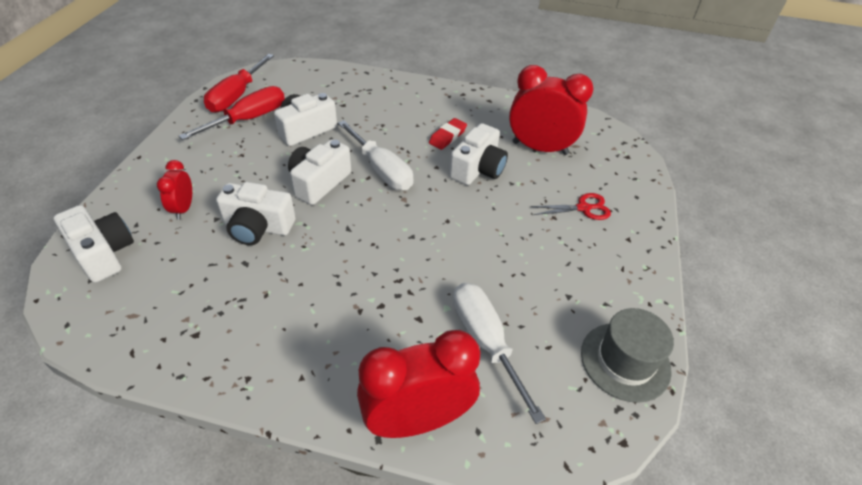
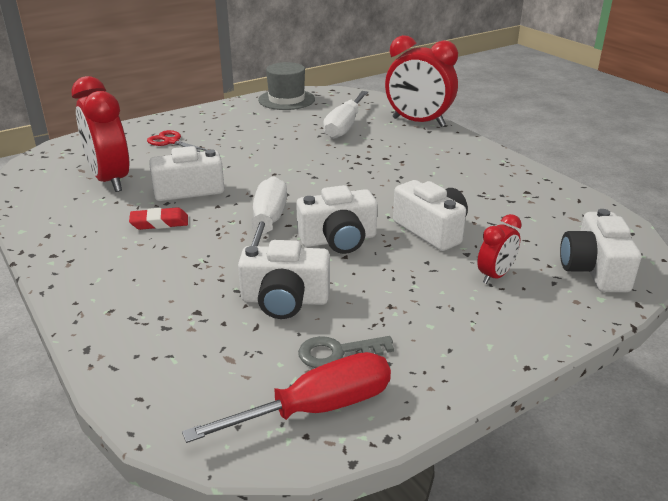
camera: 135 degrees left, 15 degrees down
(249, 119) = (338, 352): red screwdriver -> grey key

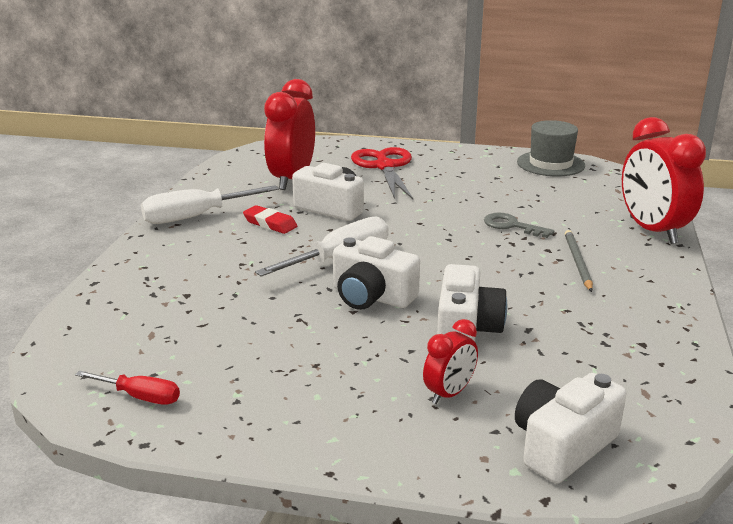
camera: 45 degrees right, 5 degrees down
(171, 142) = (385, 166): red scissors -> red scissors, size x1.71
(285, 300) = (251, 318): white camera -> none
(317, 408) = (140, 397): red screwdriver -> red screwdriver, size x0.57
(338, 352) = (218, 372): grey key -> grey key (512, 226)
(344, 126) = (561, 207): white screwdriver -> white screwdriver (195, 217)
(415, 158) = (577, 262): none -> grey pencil
(495, 275) = (449, 393): red clock -> red clock turned 45 degrees counterclockwise

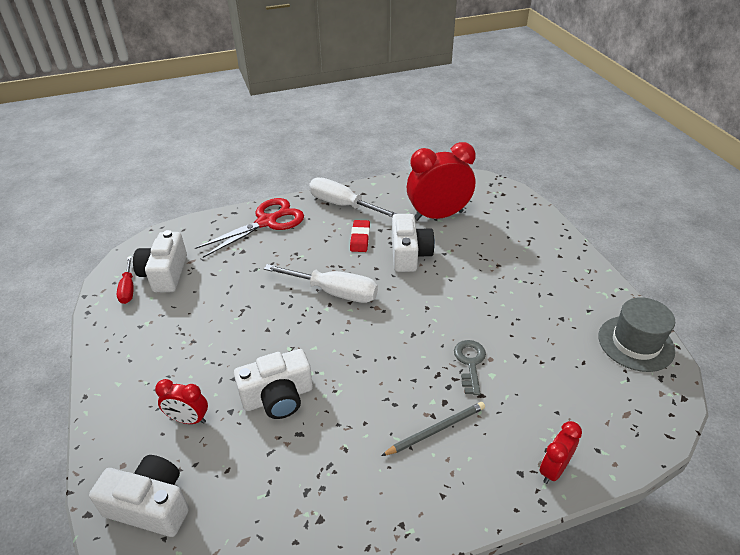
camera: 60 degrees right, 15 degrees up
(371, 296) = (292, 330): white camera -> white camera (165, 274)
(385, 166) = (511, 248): red scissors -> red scissors (267, 222)
(652, 231) = (553, 469): red clock -> red clock, size x0.51

